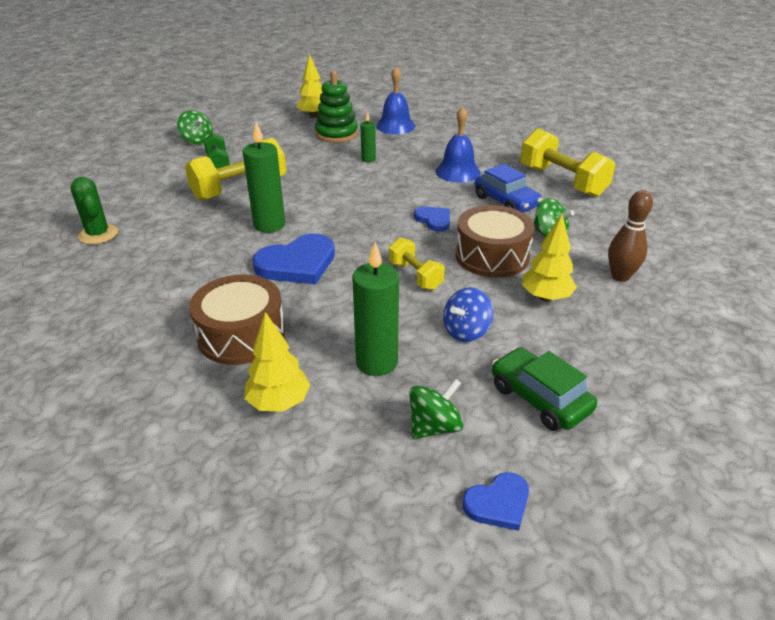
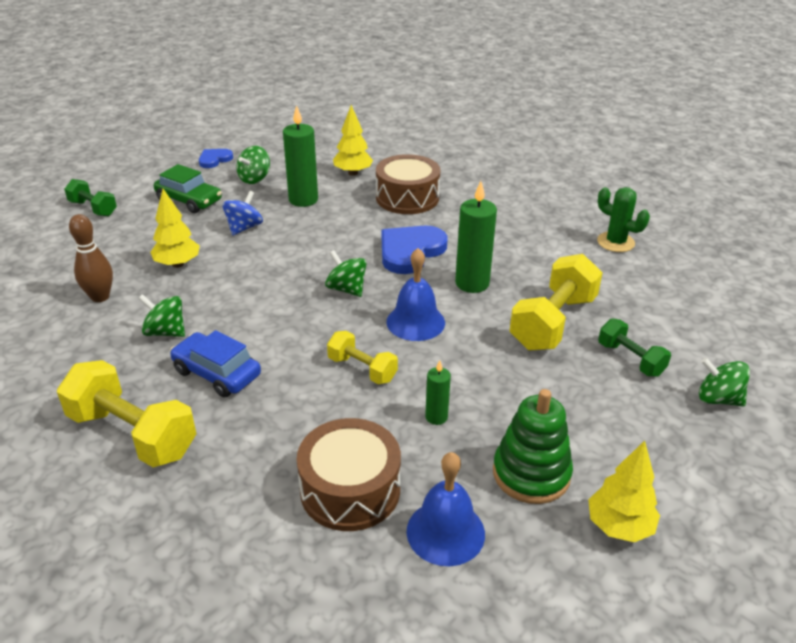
camera: 160 degrees right, 0 degrees up
(382, 240) = (346, 289): none -> green spinning top
(415, 275) = (299, 261): yellow dumbbell -> yellow dumbbell (362, 369)
(434, 220) = (301, 325): blue heart -> none
(457, 172) = (293, 419): blue bell -> blue bell (415, 322)
(491, 256) = (229, 294): brown drum -> brown drum (350, 489)
(685, 414) = (93, 208): none -> green dumbbell

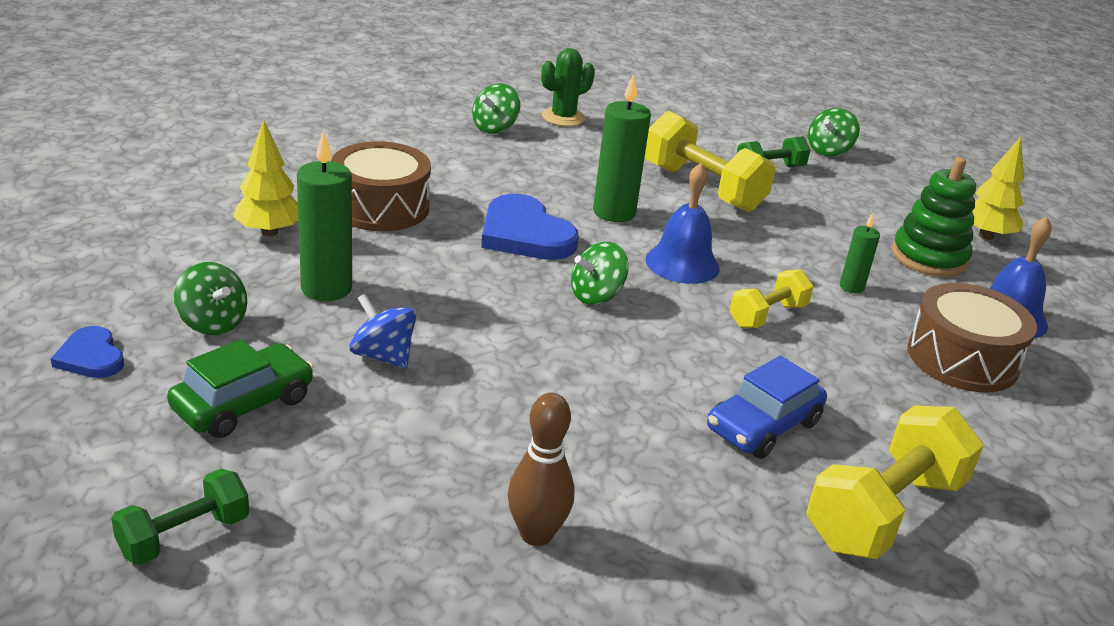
camera: 80 degrees left, 5 degrees down
(165, 332) = (658, 465): green spinning top -> green spinning top (495, 128)
(177, 264) = (466, 437): yellow tree -> none

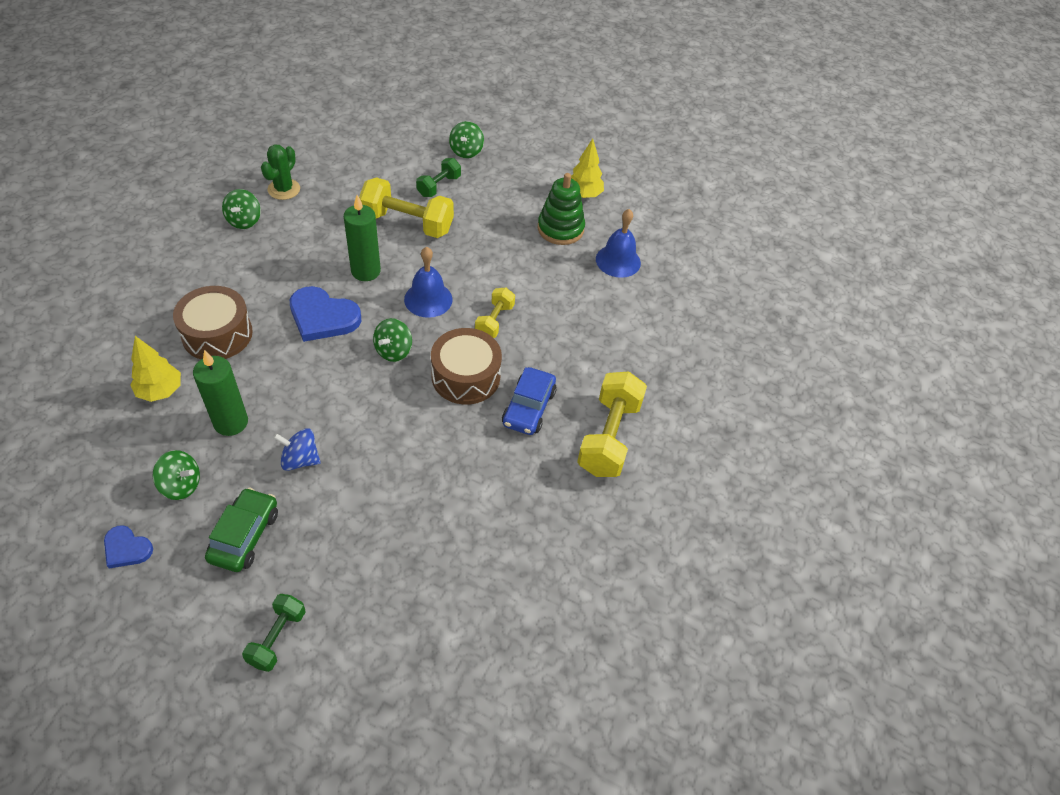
camera: 30 degrees left, 20 degrees up
(536, 534) = (454, 540): brown bowling pin -> none
(851, 287) = (529, 275): green candle -> none
(962, 358) = (606, 306): brown drum -> brown drum (466, 376)

